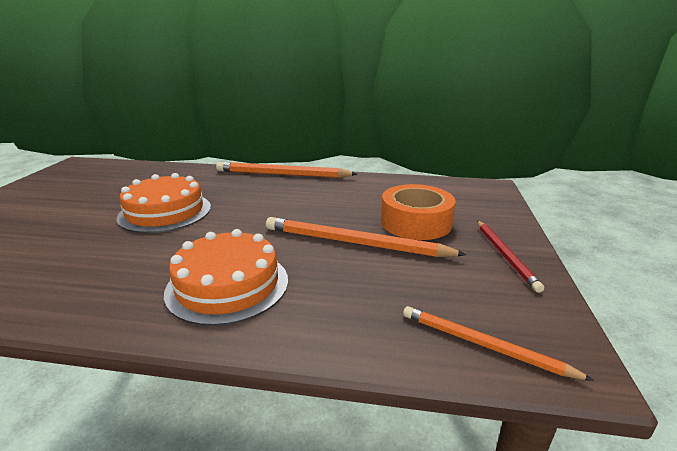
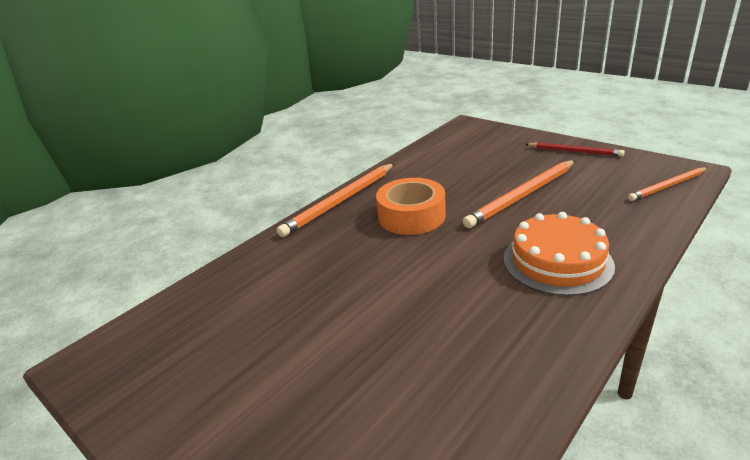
camera: 55 degrees left, 5 degrees up
(165, 212) = (373, 284): orange cake -> none
(415, 222) = (505, 166): orange tape -> orange tape (411, 216)

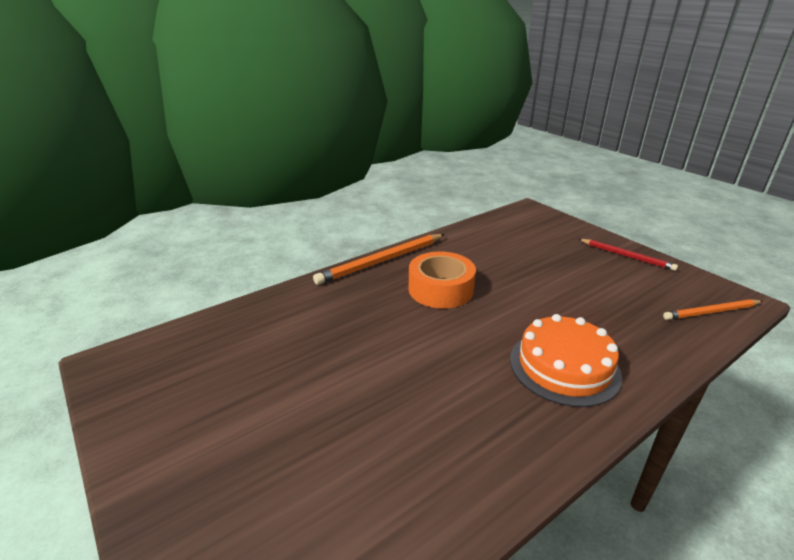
camera: 10 degrees right, 0 degrees up
(522, 196) = (555, 291): orange pencil -> none

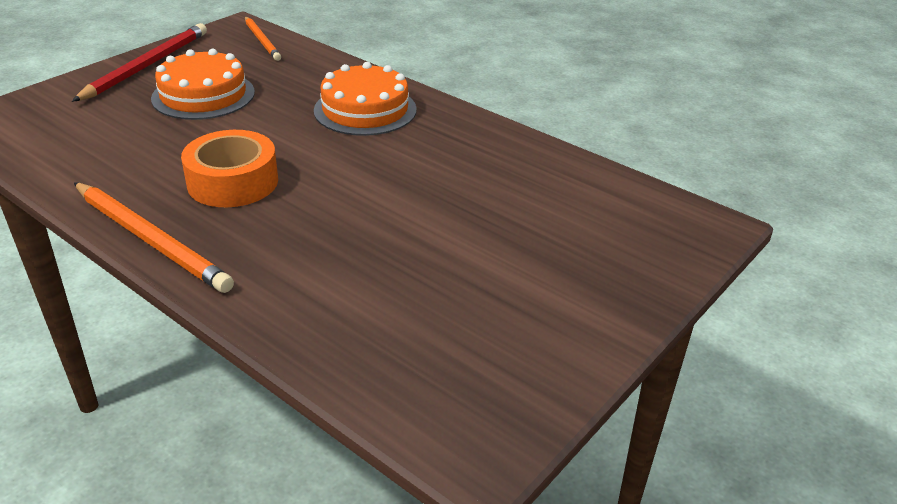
camera: 105 degrees left, 5 degrees up
(579, 279) = (203, 95): none -> orange cake
(626, 256) = (146, 66): red pencil -> red pencil, size x1.61

